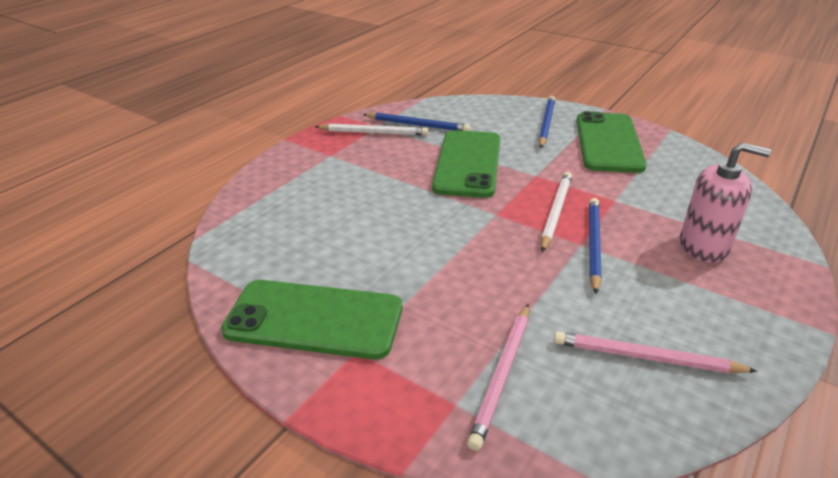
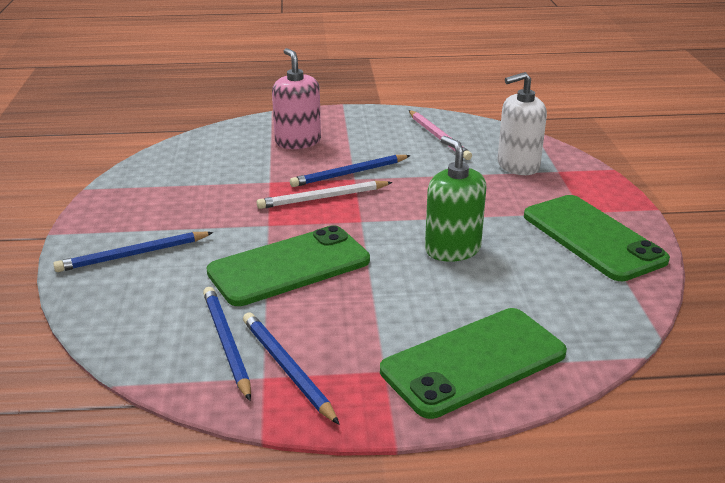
camera: 130 degrees left, 5 degrees down
(373, 132) = (287, 368): white pencil -> blue pencil
(402, 233) = (452, 249): none -> green soap dispenser
(502, 375) = (518, 165): pink pencil -> white soap dispenser
(608, 142) = (152, 209): green phone -> green phone (473, 362)

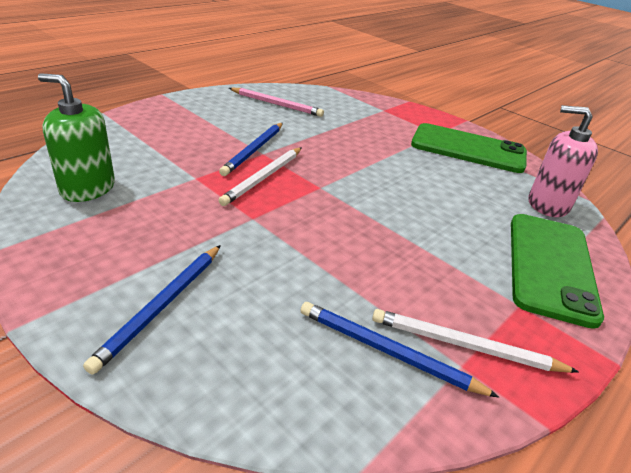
camera: 45 degrees left, 5 degrees up
(287, 368) = (465, 346): blue pencil -> white pencil
(289, 266) = (327, 249): green phone -> none
(298, 142) = (170, 135): pink soap dispenser -> pink soap dispenser (547, 204)
(452, 249) = (412, 186): green soap dispenser -> green soap dispenser (87, 188)
(518, 165) = (357, 112): white soap dispenser -> none

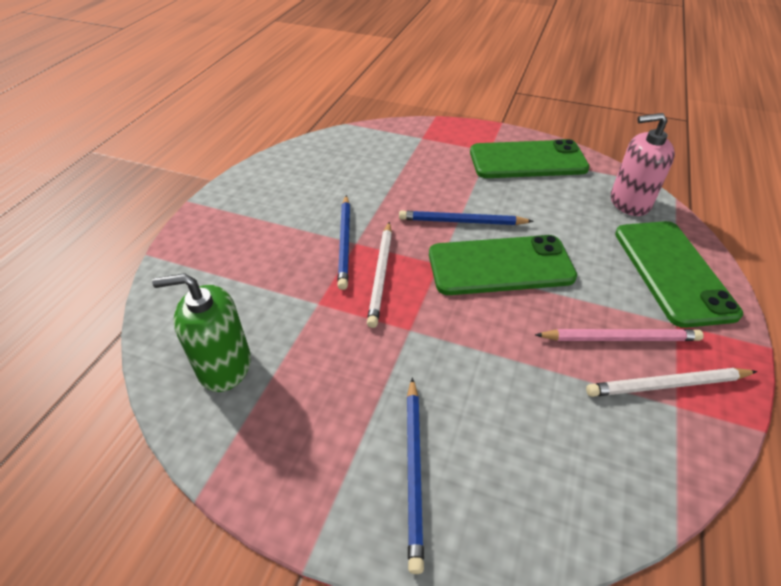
camera: 20 degrees left, 10 degrees up
(276, 104) = (317, 170): pink pencil -> pink pencil (620, 338)
(374, 206) = (500, 266): none -> green phone
(387, 351) = (619, 421): blue pencil -> blue pencil (462, 222)

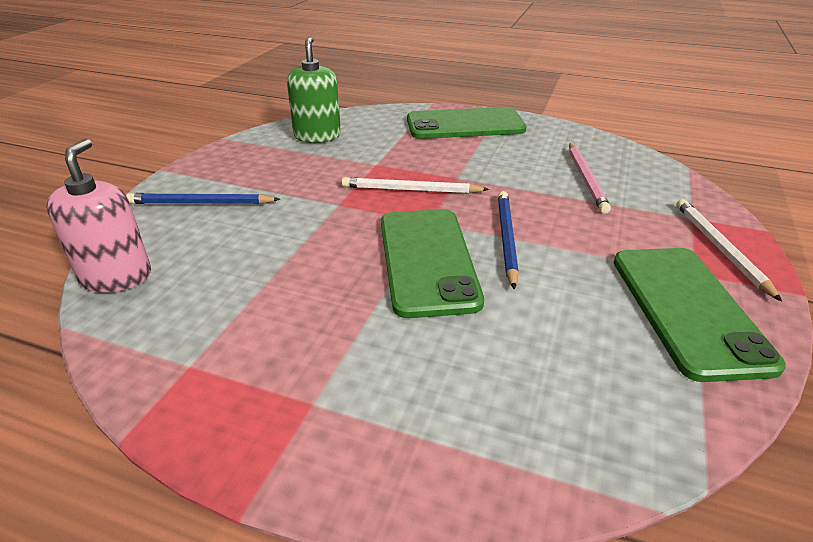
camera: 90 degrees right, 10 degrees down
(345, 243) = (456, 172): blue pencil -> none
(620, 338) = (298, 338): pink pencil -> pink pencil (586, 179)
(629, 202) = (610, 420): pink soap dispenser -> pink soap dispenser (116, 277)
(667, 385) = (218, 364): white pencil -> white pencil (720, 248)
(672, 272) = (421, 430): green phone -> green phone (465, 125)

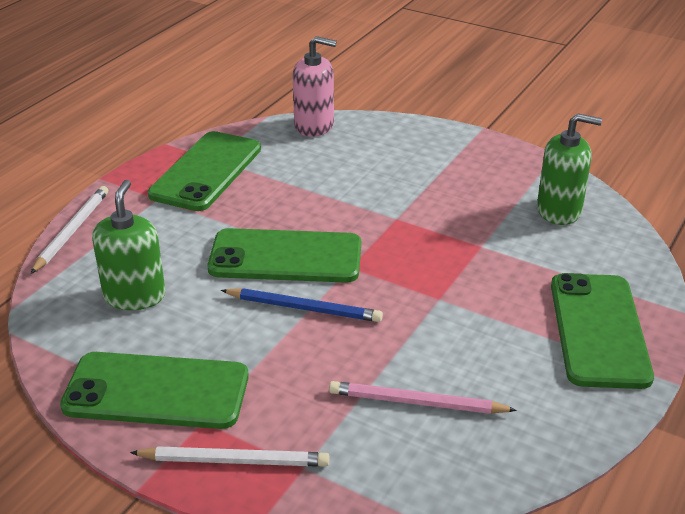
camera: 100 degrees right, 0 degrees up
(201, 203) = (412, 150): blue pencil -> none
(232, 362) = (206, 171): none -> green phone
(411, 190) = (415, 262): white pencil -> white pencil (72, 231)
(553, 367) = (134, 296): none -> green soap dispenser

